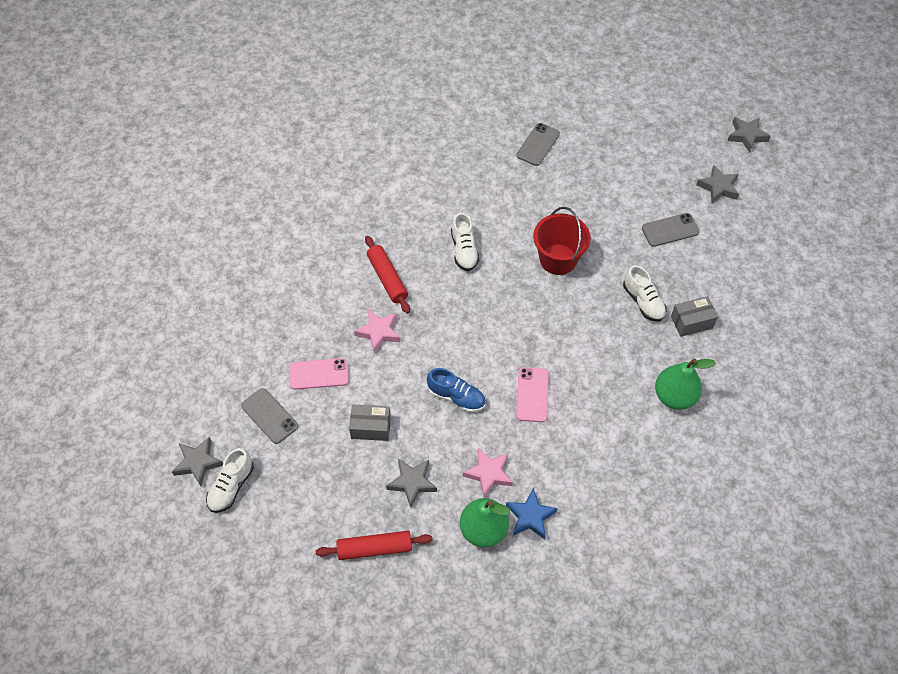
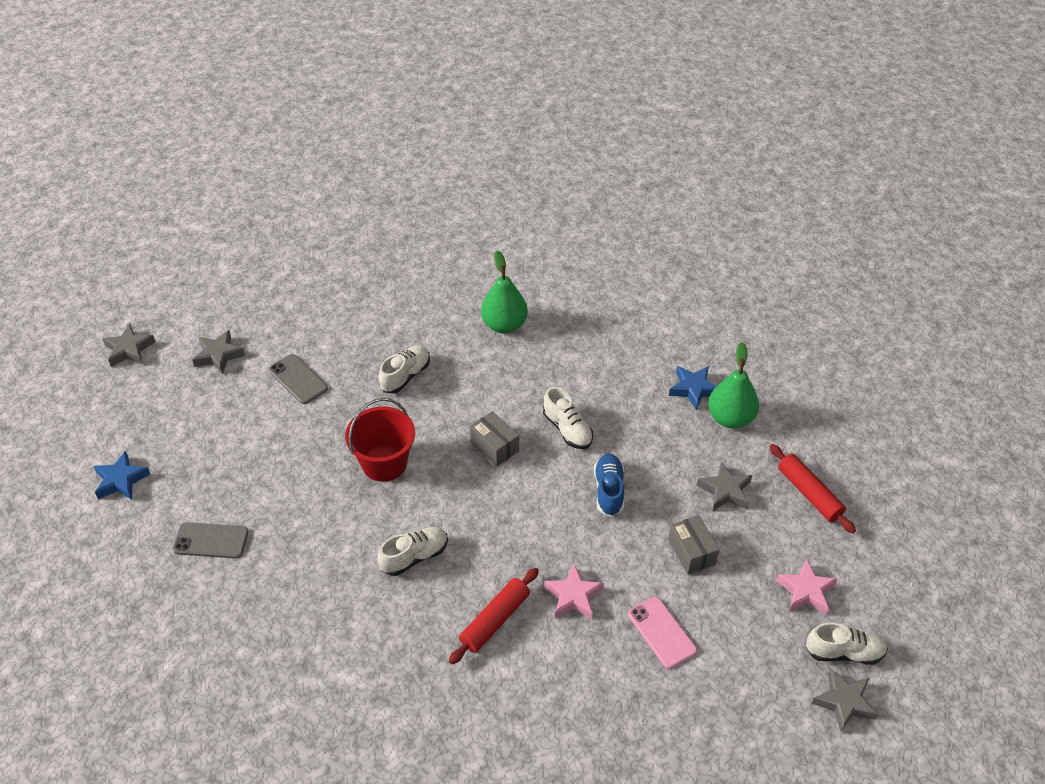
camera: 115 degrees left, 10 degrees down
(269, 416) = (743, 657): grey phone -> none
(488, 473) = (673, 434): pink star -> pink star (805, 591)
(532, 395) = (567, 429): pink phone -> white shoe
(615, 109) = (121, 480): none -> blue star
(691, 322) = (411, 333): grey box -> grey box (494, 446)

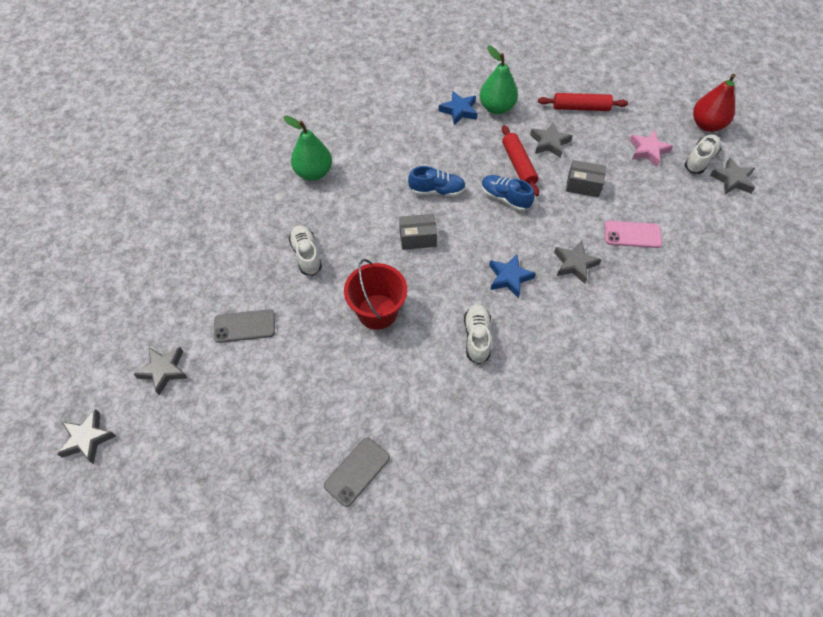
camera: 55 degrees left, 10 degrees up
(121, 480) = (234, 515): blue star -> blue star (509, 278)
(495, 620) = (564, 318): red rolling pin -> red rolling pin (518, 165)
(567, 429) = (437, 191): white shoe -> blue shoe
(573, 596) = (574, 264): pink star -> grey star
(912, 635) = (707, 125): none -> red pear

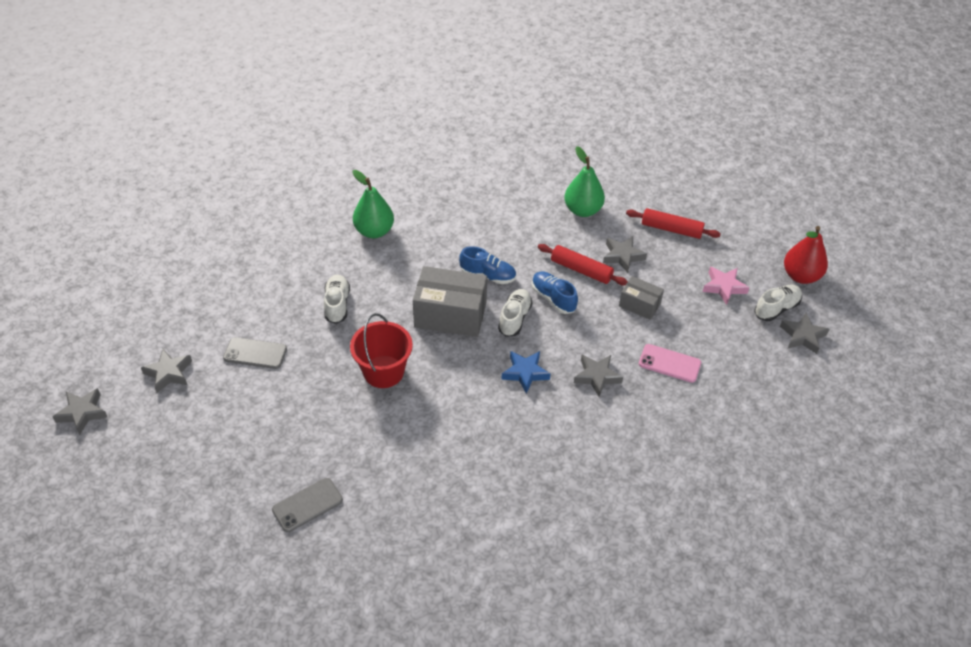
camera: 15 degrees right, 10 degrees down
(418, 238) = (450, 315): grey box -> grey box, size x1.83
(459, 111) = (543, 205): blue star -> none
(477, 337) = (469, 419): white shoe -> white shoe (514, 318)
(518, 165) = (581, 270): red rolling pin -> red rolling pin turned 60 degrees counterclockwise

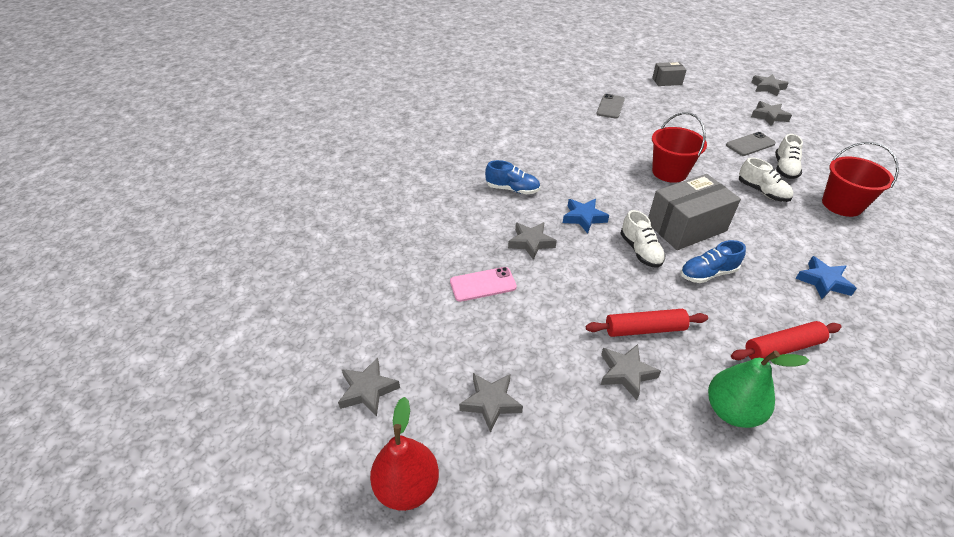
camera: 145 degrees right, 5 degrees down
(297, 258) = (841, 205): none -> red bucket
(374, 231) = (842, 257): green pear -> none
(417, 227) = (823, 281): none -> blue star
(553, 298) = (633, 285): blue shoe -> blue shoe (512, 189)
(639, 305) = (556, 325): grey box -> grey box (667, 81)
(671, 229) = (614, 454): red rolling pin -> red rolling pin (782, 347)
(724, 287) = (491, 402): pink star -> grey star
(776, 308) = (414, 410): white shoe -> white shoe (784, 168)

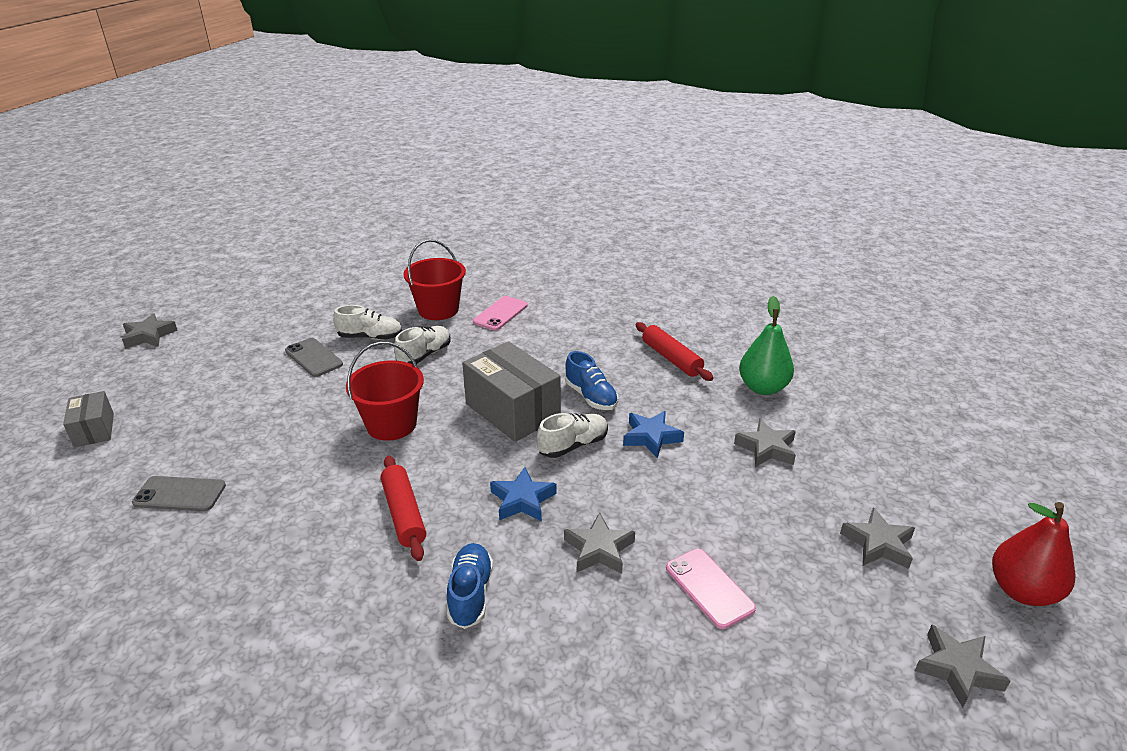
camera: 105 degrees left, 10 degrees down
(644, 329) = (700, 438): red rolling pin -> red rolling pin (404, 514)
(769, 116) = (237, 340): grey star -> none
(823, 281) = (569, 331): blue star -> blue star (651, 437)
(846, 240) = (500, 314): none -> pink phone

